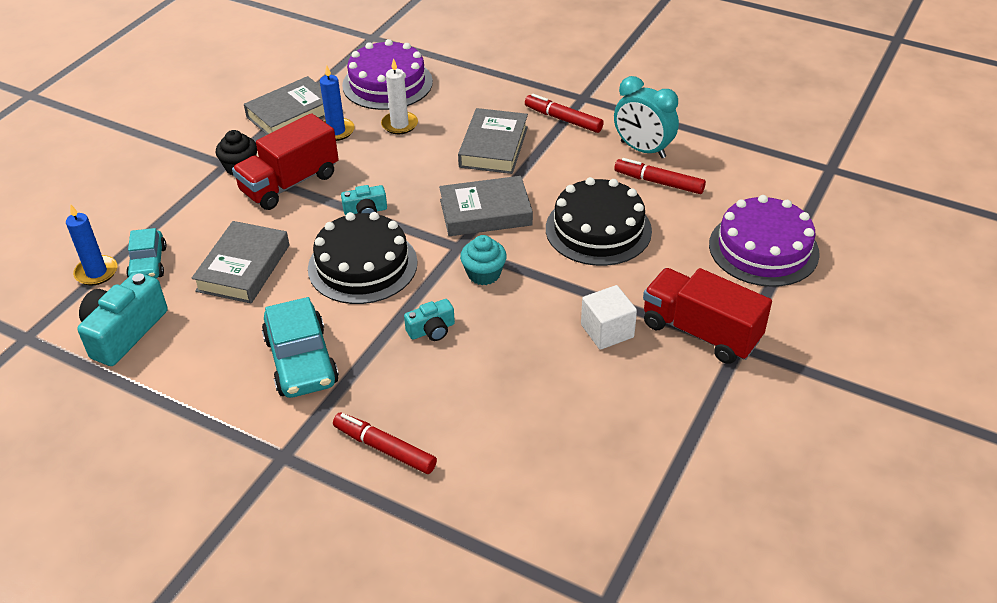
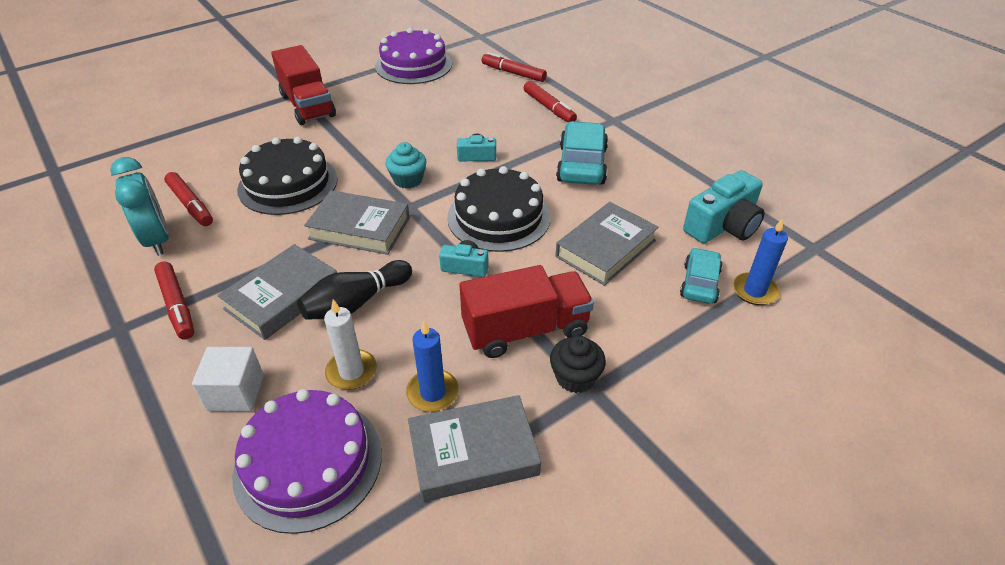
camera: 155 degrees left, 0 degrees up
(433, 160) = (356, 303): none -> black bowling pin
(479, 512) = (513, 73): none -> red marker
(607, 331) = (362, 122): white cube -> white cube (236, 392)
(763, 249) = (198, 135): purple cake -> purple cake (413, 65)

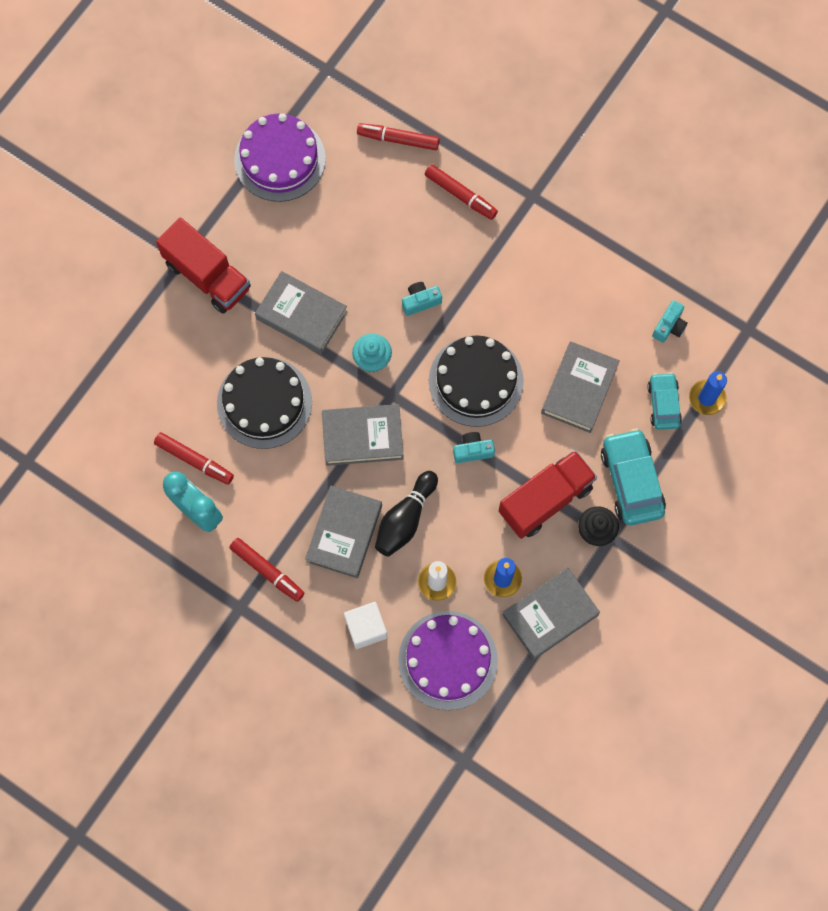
camera: 20 degrees left, 30 degrees up
(365, 141) = (301, 315): none -> grey book
(582, 165) = (524, 281): turquoise car -> turquoise car (631, 481)
(723, 226) = (669, 326): turquoise camera -> turquoise camera, size x0.54

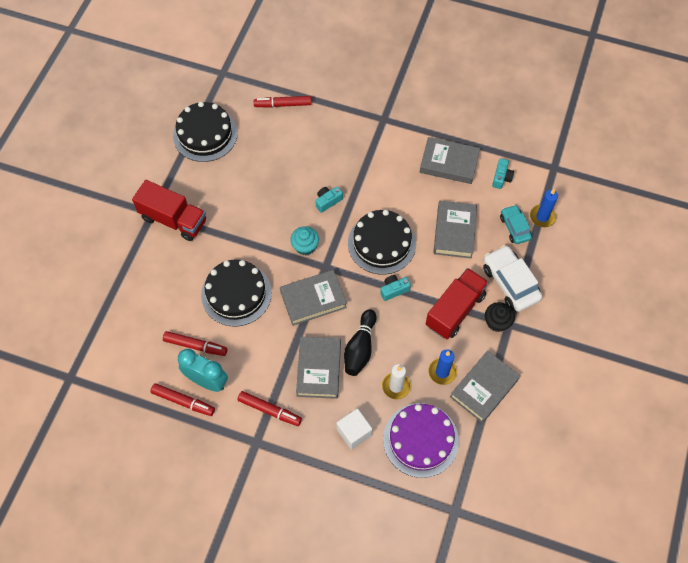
camera: 15 degrees left, 10 degrees down
(280, 159) = (205, 134): purple cake -> black cake
(301, 315) = (247, 229): grey book -> grey book (449, 163)
(460, 195) = (335, 129): red marker -> red marker (183, 401)
(631, 481) = (510, 283): turquoise car -> white car

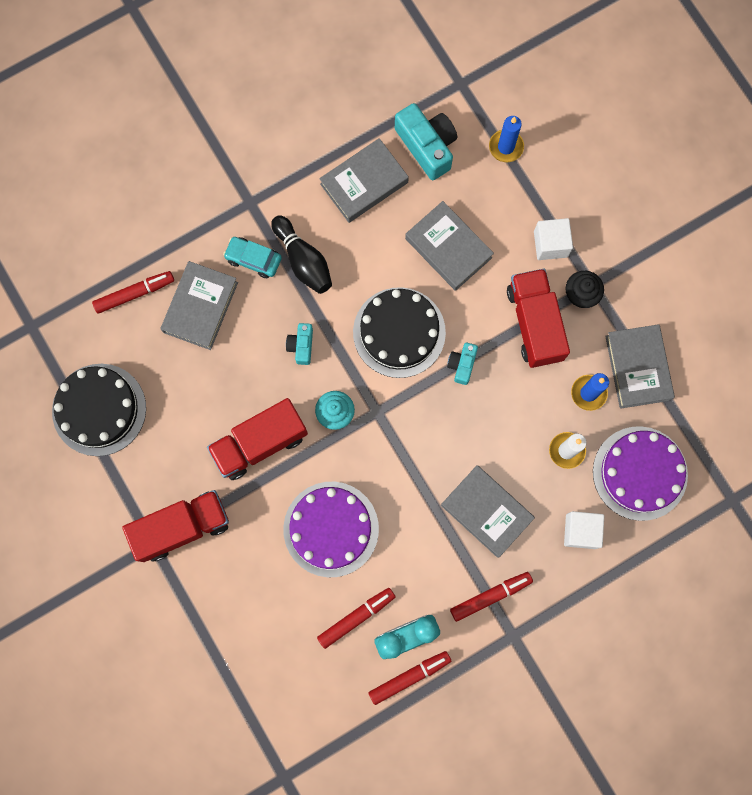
camera: 50 degrees left, 15 degrees up
(236, 294) = (331, 529): black cake -> purple cake
(254, 222) = (260, 443): none -> red truck
(283, 104) = (135, 294): red marker -> red marker turned 150 degrees counterclockwise
(313, 299) = (404, 455): grey book -> grey book (200, 307)
(360, 348) = (497, 452): black bowling pin -> black bowling pin (303, 260)
(501, 178) = (427, 146): turquoise camera -> turquoise camera, size x1.86
(510, 283) = (550, 244): white car -> white cube
(514, 227) = (494, 185): turquoise car -> turquoise car (253, 259)

